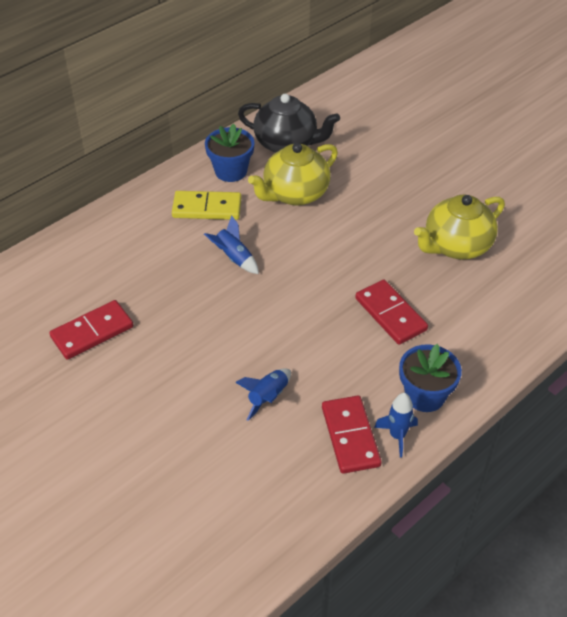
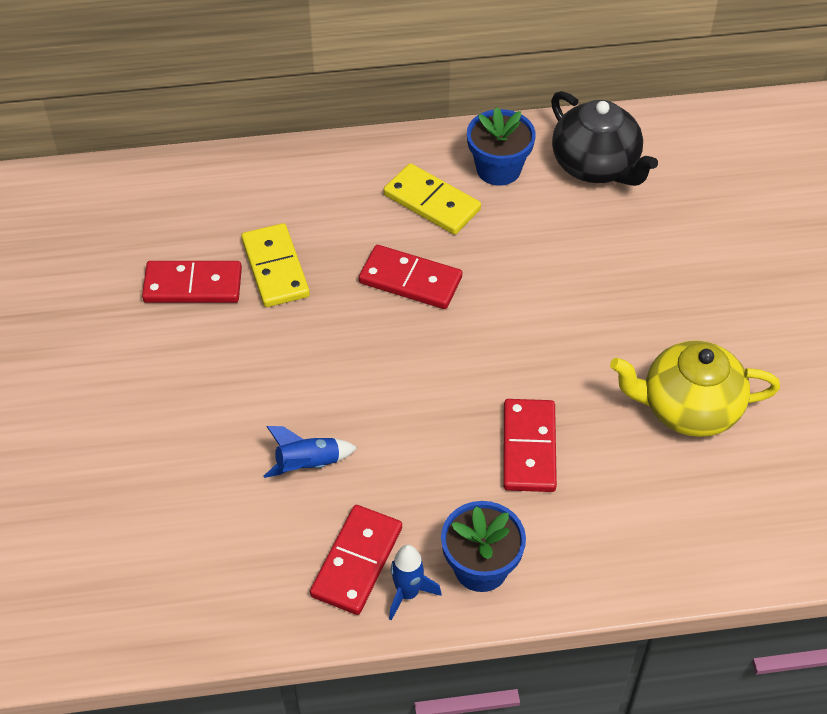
camera: 35 degrees right, 5 degrees up
(140, 294) = (275, 268): none -> yellow domino
(234, 258) = (410, 280): blue rocket -> red domino
(294, 194) = (548, 236): yellow teapot -> none

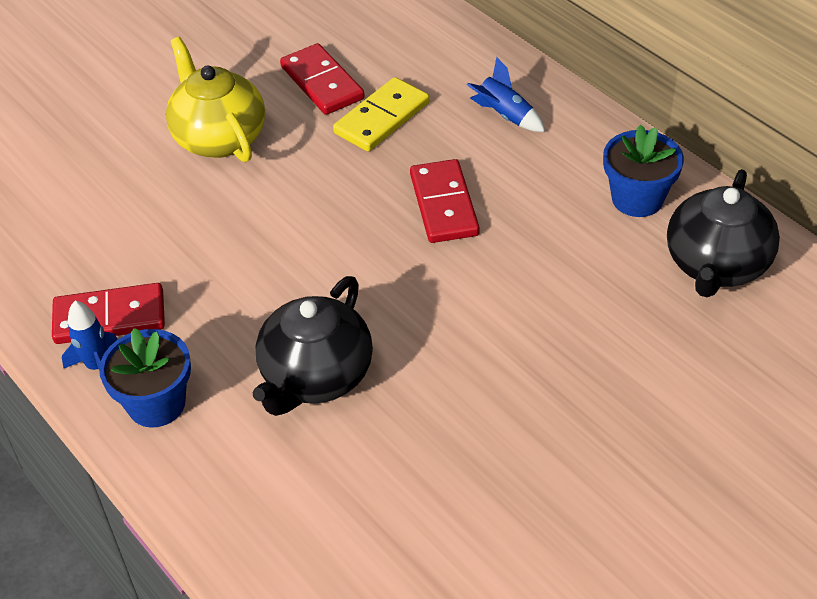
camera: 60 degrees right, 5 degrees down
(308, 464) = (189, 239): blue rocket -> blue rocket (505, 116)
(432, 202) = (550, 174): yellow domino -> none
(529, 448) = (315, 376): red domino -> black teapot
(688, 408) = (461, 480): yellow teapot -> yellow teapot (219, 137)

